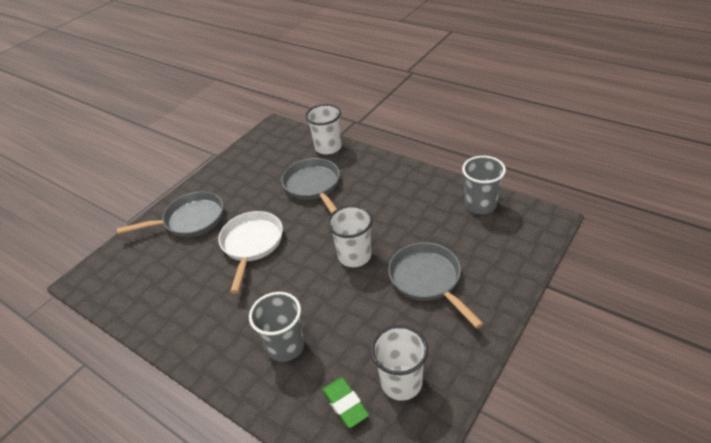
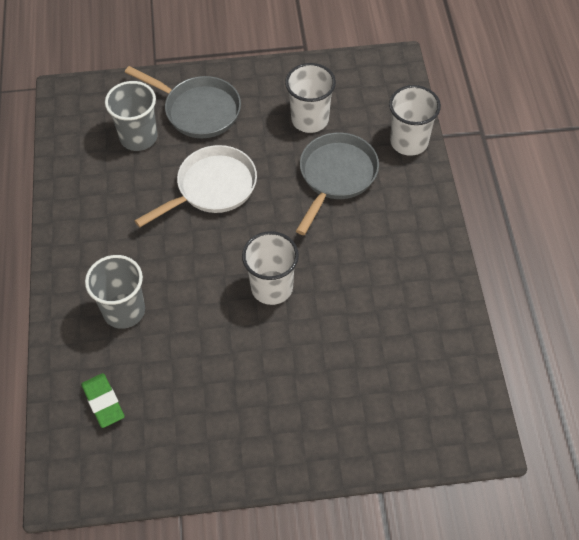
camera: 45 degrees right, 15 degrees up
(345, 404) = (103, 402): green eraser -> green eraser turned 45 degrees counterclockwise
(401, 382) = (158, 431): white cup -> white cup (310, 119)
(428, 280) = (294, 375): grey pan -> none
(480, 205) = (448, 356): grey cup -> grey cup (138, 137)

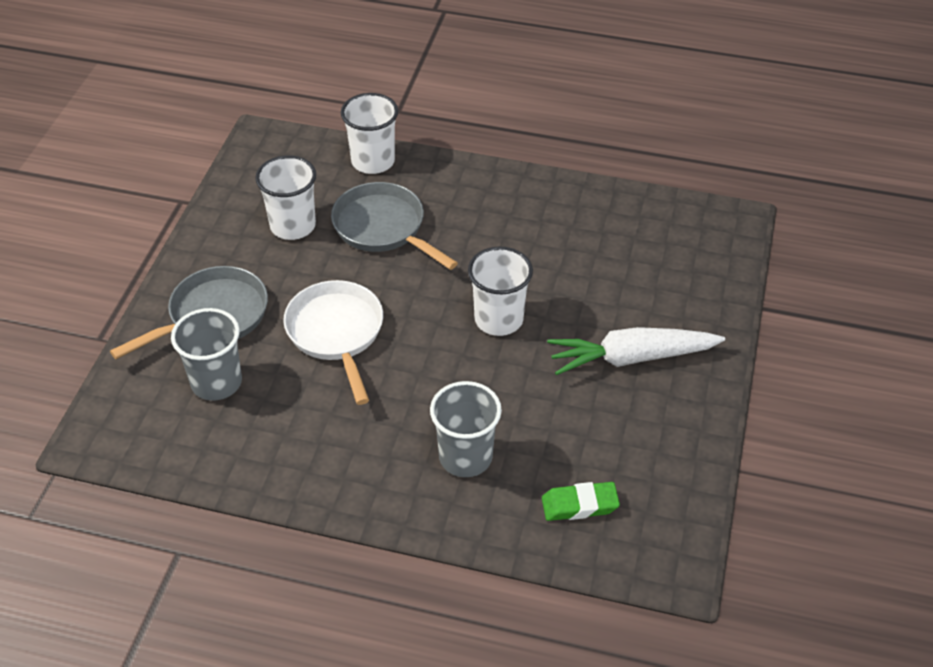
camera: 70 degrees left, 10 degrees down
(269, 397) = (631, 358): none -> white carrot

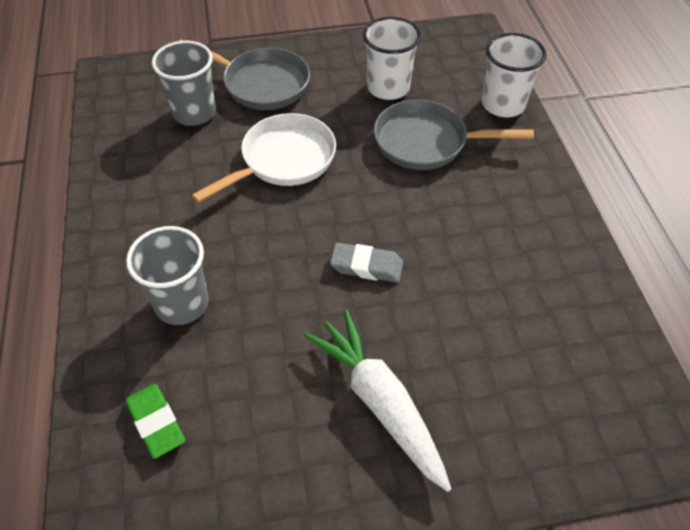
camera: 65 degrees right, 5 degrees up
(383, 228) = (426, 142): grey pan -> grey pan turned 105 degrees counterclockwise
(498, 319) = (366, 266): white cup -> grey eraser

